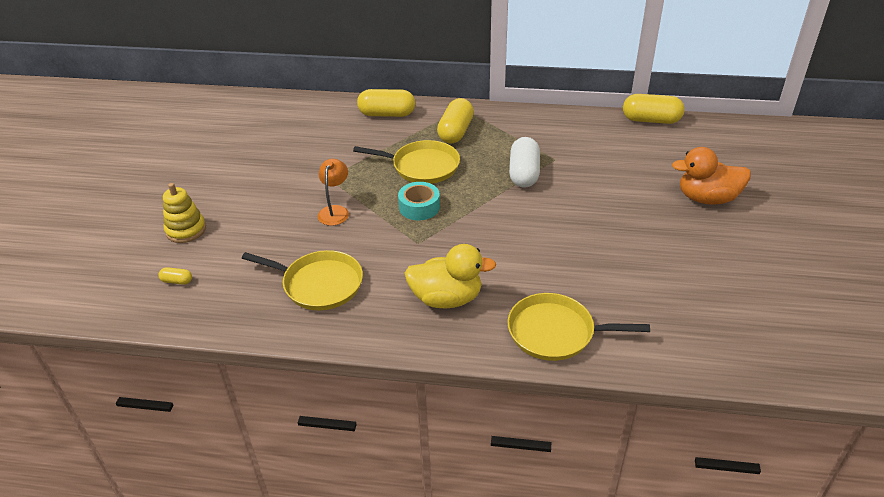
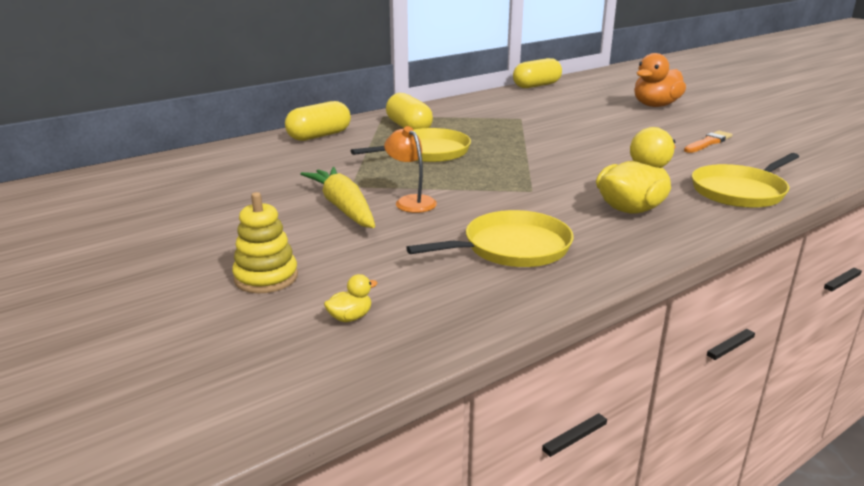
camera: 45 degrees left, 15 degrees down
(177, 281) = (350, 317): yellow capsule -> yellow duck
(294, 195) = (343, 207): none -> yellow carrot
(419, 207) = (481, 172): turquoise tape -> none
(524, 173) = (517, 131): white capsule -> none
(651, 269) = (708, 142): none -> orange brush

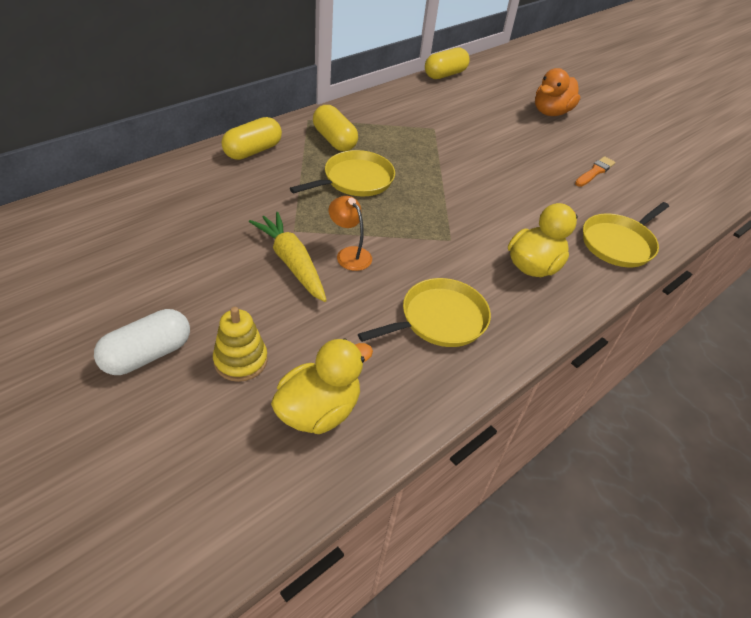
camera: 10 degrees left, 20 degrees up
(160, 273) = (147, 354): none -> white capsule
(350, 317) = (319, 411): yellow duck -> yellow duck, size x2.37

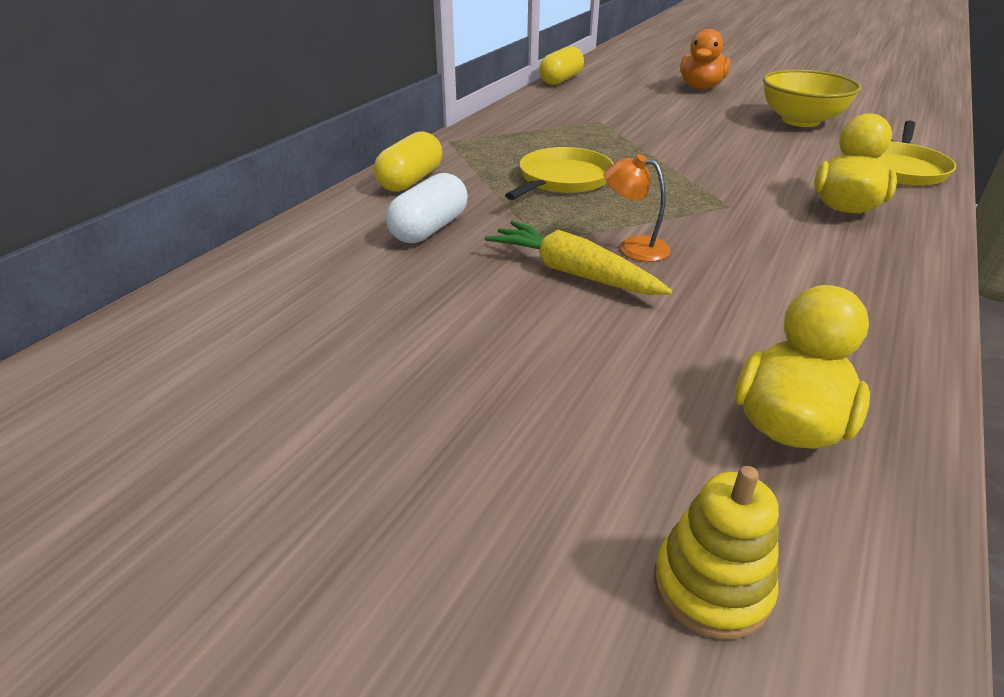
camera: 15 degrees left, 10 degrees down
(147, 354) = (480, 433): white capsule -> white capsule (429, 229)
(240, 360) = (621, 398): yellow stacking toy -> yellow stacking toy (711, 586)
(334, 140) = (499, 152): yellow capsule -> none
(439, 319) = (810, 281): yellow pan -> none
(595, 172) = (800, 121): orange brush -> yellow bowl

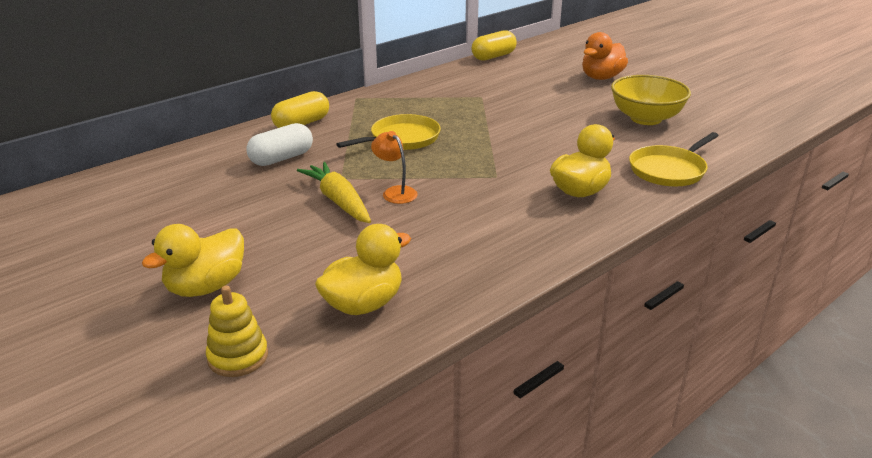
camera: 20 degrees right, 5 degrees down
(517, 458) = (206, 287): none -> yellow duck

